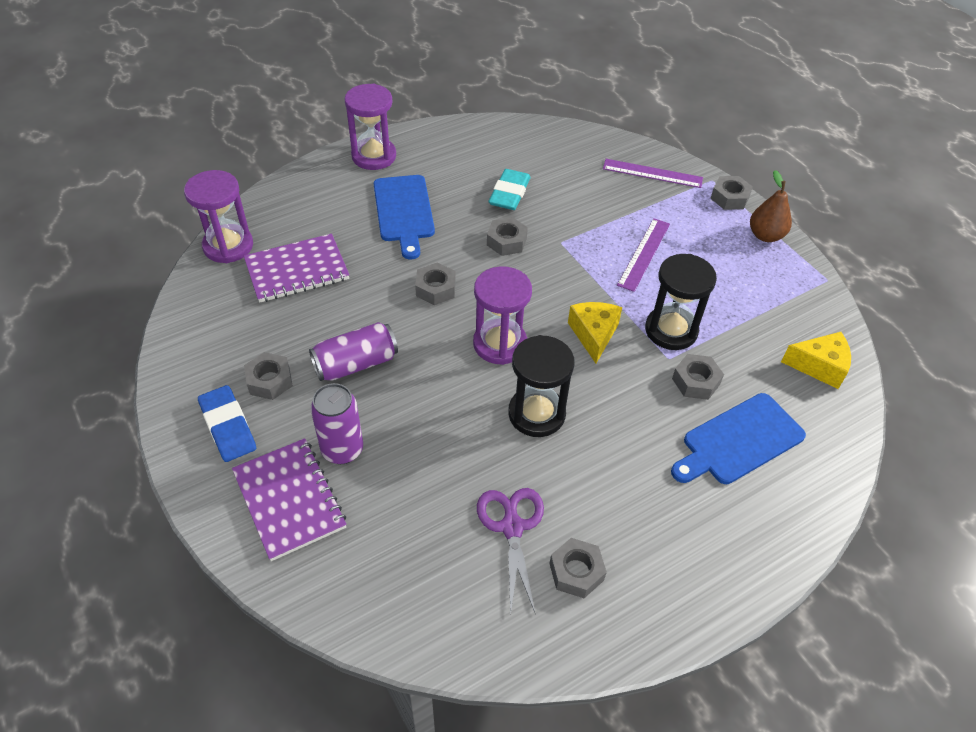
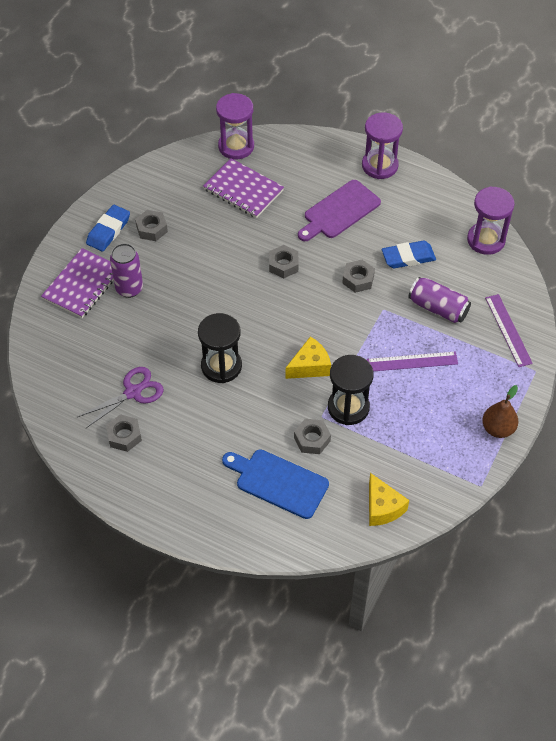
camera: 60 degrees right, 5 degrees up
(356, 364) = (193, 260): purple can -> purple can (438, 308)
(404, 211) = (339, 211): blue cutting board -> purple cutting board
(500, 344) = (263, 321): purple hourglass -> purple hourglass (486, 240)
(509, 193) = (408, 257): turquoise eraser -> blue eraser
(729, 198) = (523, 390): grey nut -> none

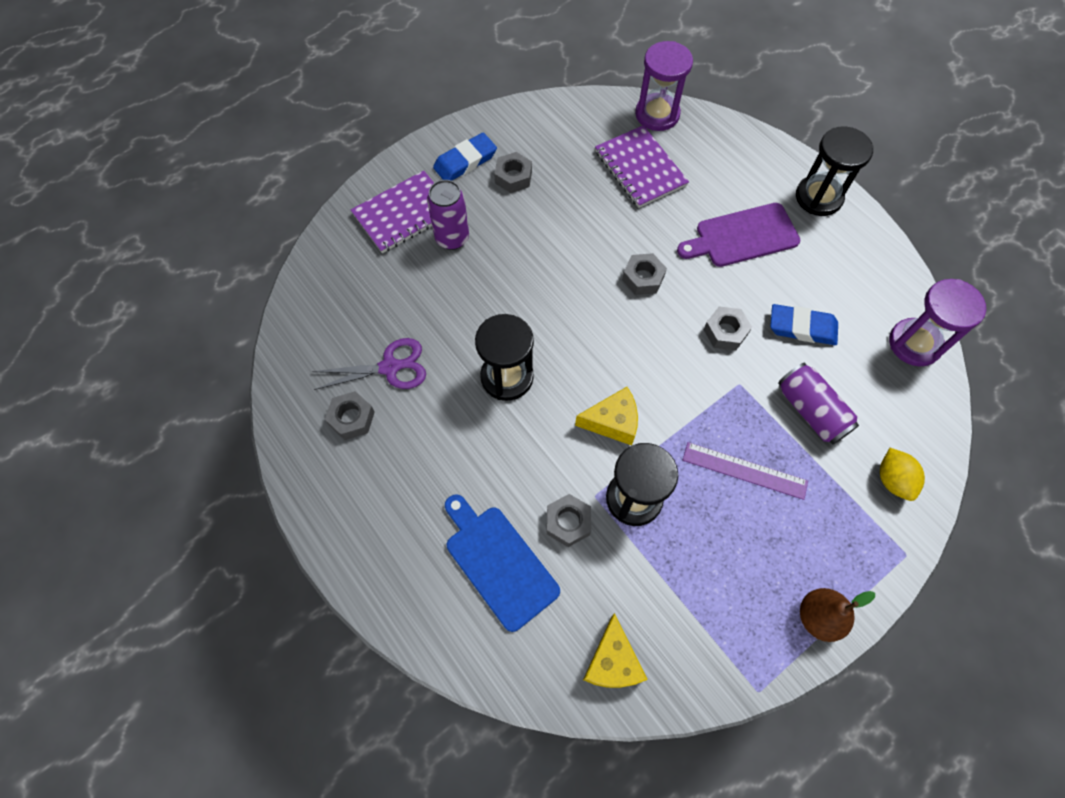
camera: 25 degrees right, 10 degrees up
(379, 166) = (818, 197): purple hourglass -> black hourglass
(508, 330) = (892, 480): purple ruler -> yellow lemon

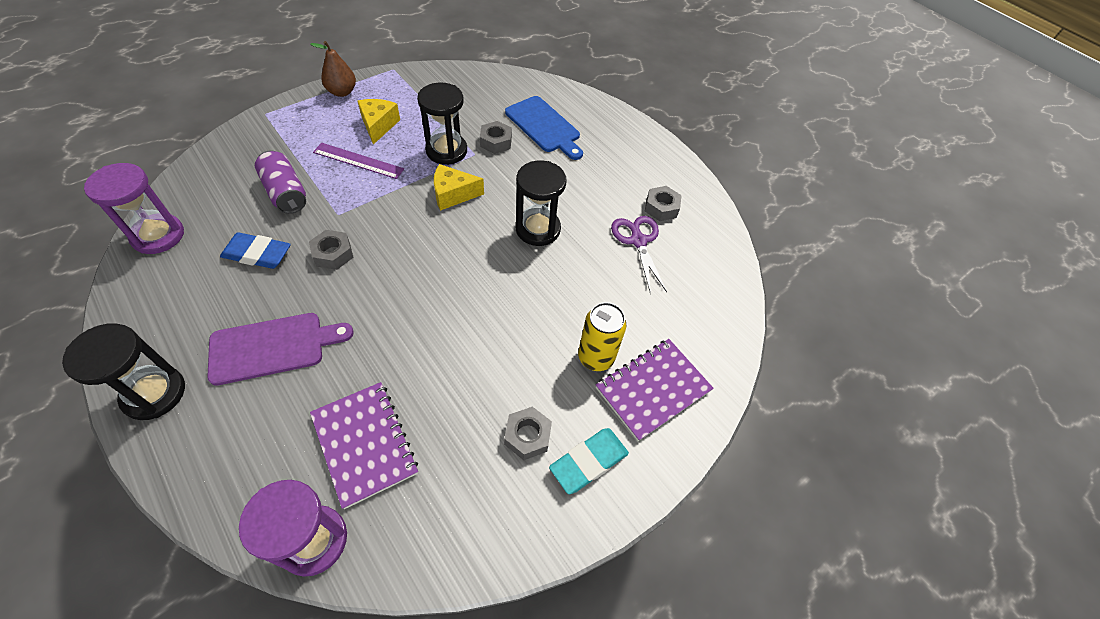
camera: 175 degrees right, 10 degrees down
(390, 367) = (638, 241): purple scissors -> purple scissors turned 90 degrees clockwise
(452, 238) = (596, 357): purple can -> yellow can
(465, 161) = (588, 462): blue eraser -> turquoise eraser
(612, 661) = (476, 84): yellow cheese -> yellow cheese (378, 125)
(643, 278) = (398, 306): grey nut -> none
(892, 480) = (247, 149): yellow lemon -> none

